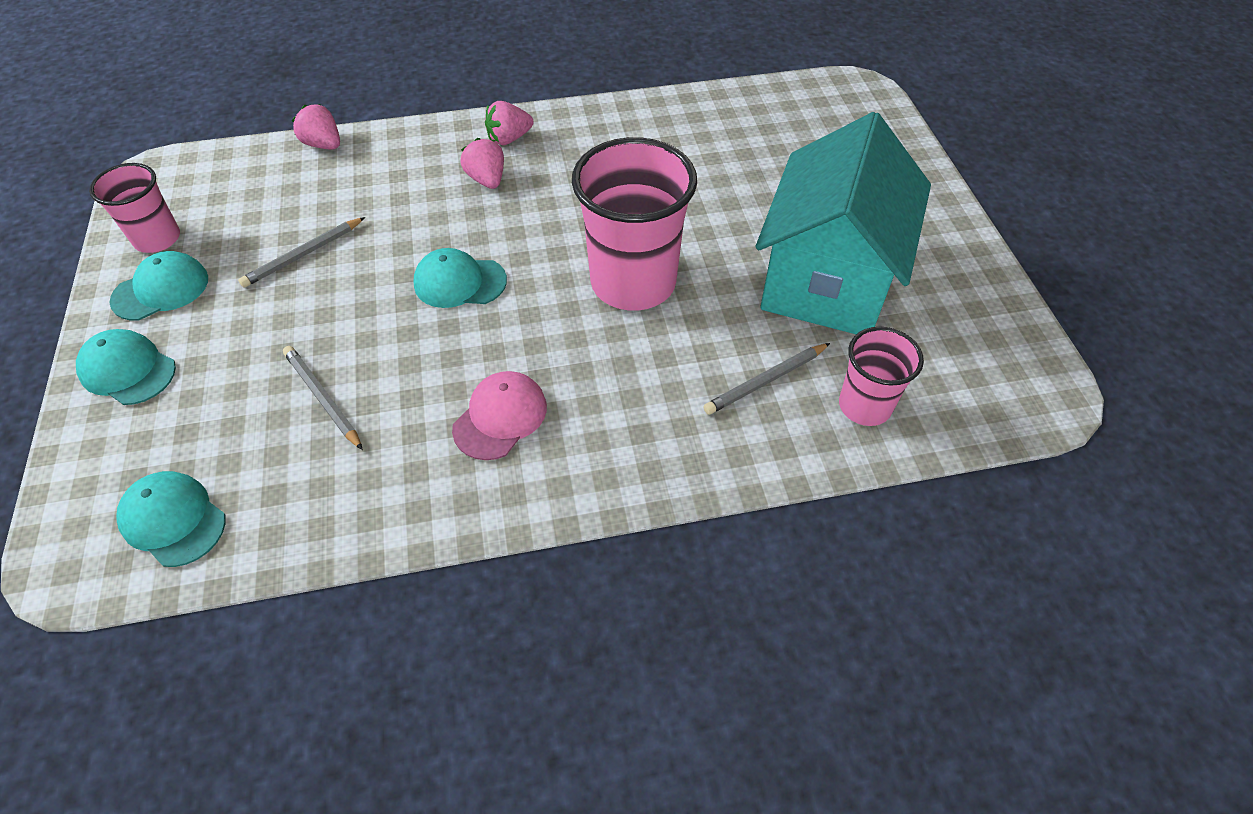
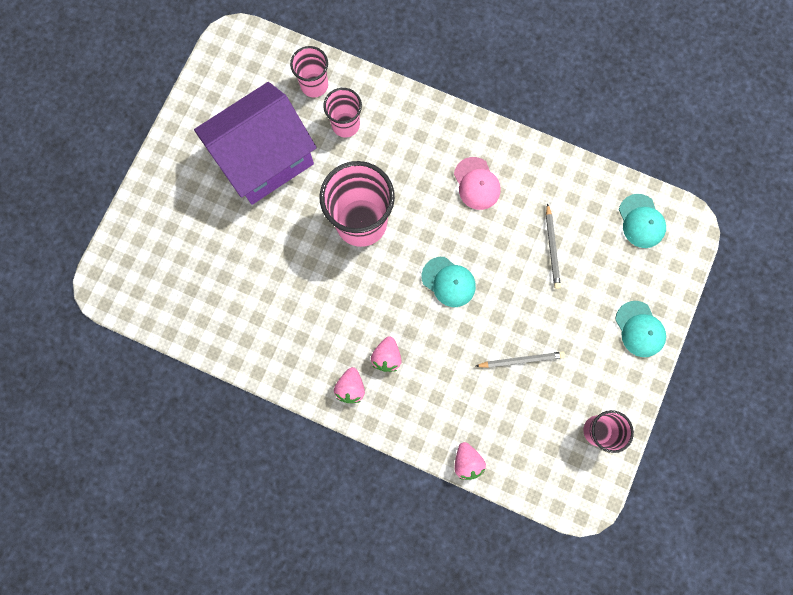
camera: 145 degrees left, 25 degrees up
(161, 290) = (607, 382): turquoise cap -> none
(500, 417) = (476, 183): pink cap -> pink cap turned 90 degrees counterclockwise
(509, 138) = (350, 387): pink strawberry -> pink strawberry turned 90 degrees clockwise
(765, 381) = (345, 125): grey pencil -> pink cup
(827, 280) = (265, 159): turquoise house -> purple house

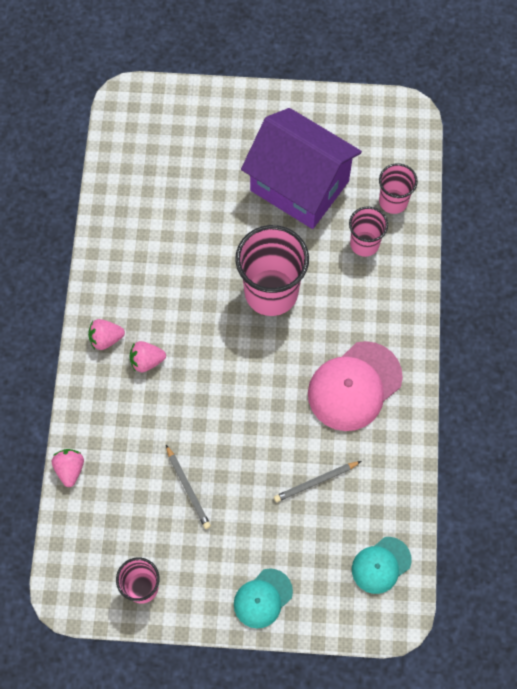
camera: 70 degrees right, 10 degrees down
(448, 282) = (242, 393): turquoise cap -> none
(467, 461) = (70, 469): pink strawberry -> pink strawberry turned 120 degrees clockwise
(476, 183) = (354, 386): pink cap -> pink cap, size x1.70

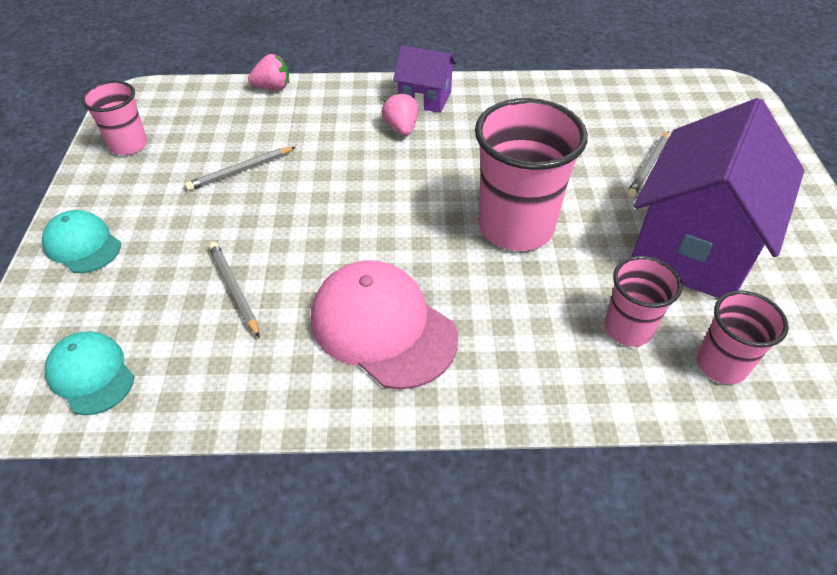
camera: 85 degrees right, 20 degrees down
(106, 339) = (425, 98): pink strawberry -> purple house
(216, 190) = (648, 166): none -> grey pencil

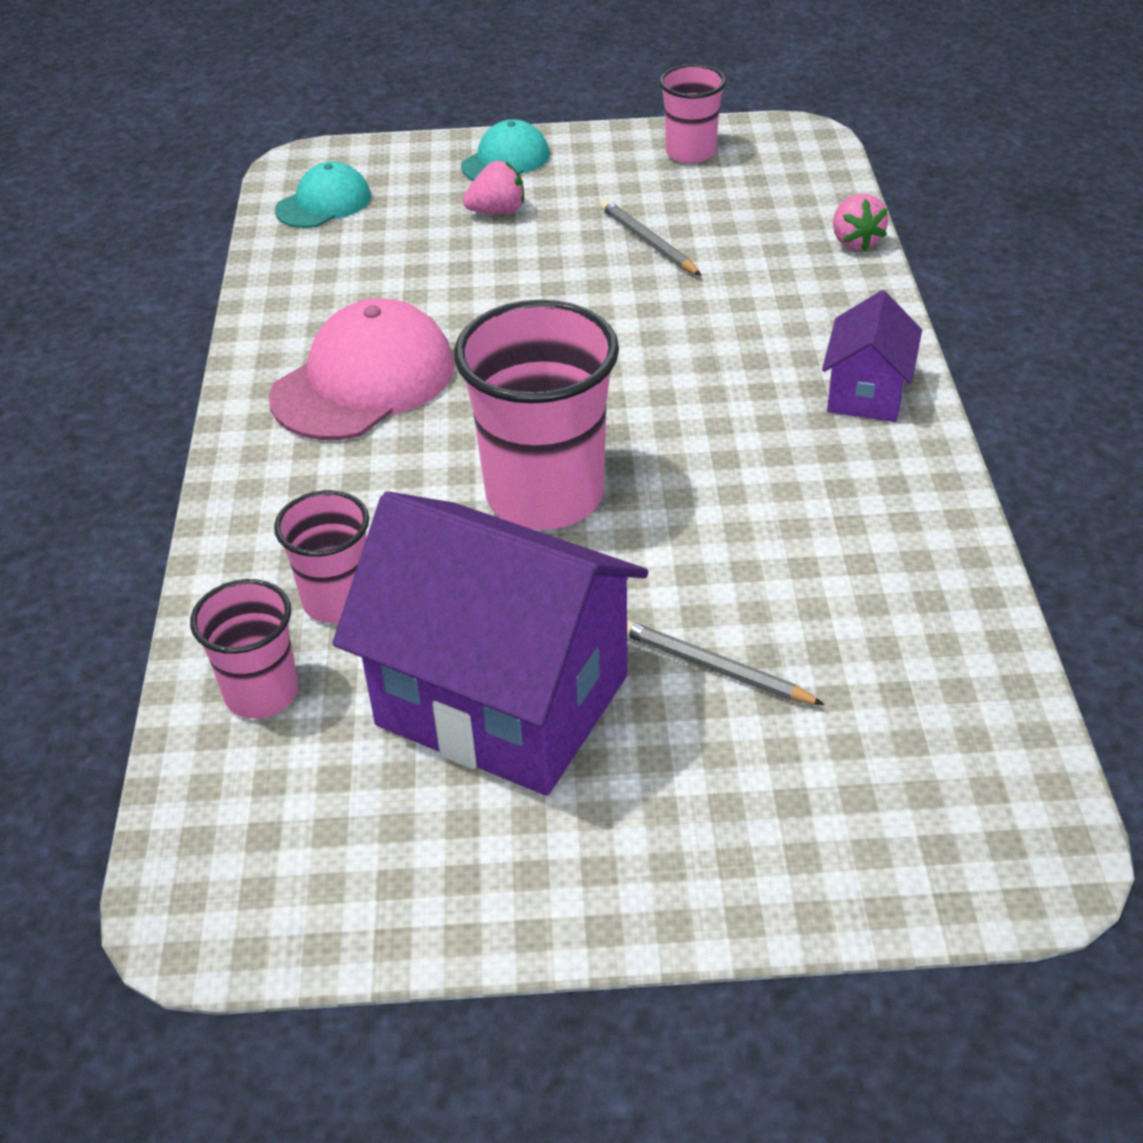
camera: 90 degrees right, 5 degrees down
(234, 289) = (432, 268): grey pencil -> none
(401, 128) = (773, 373): pink strawberry -> pink strawberry (497, 211)

